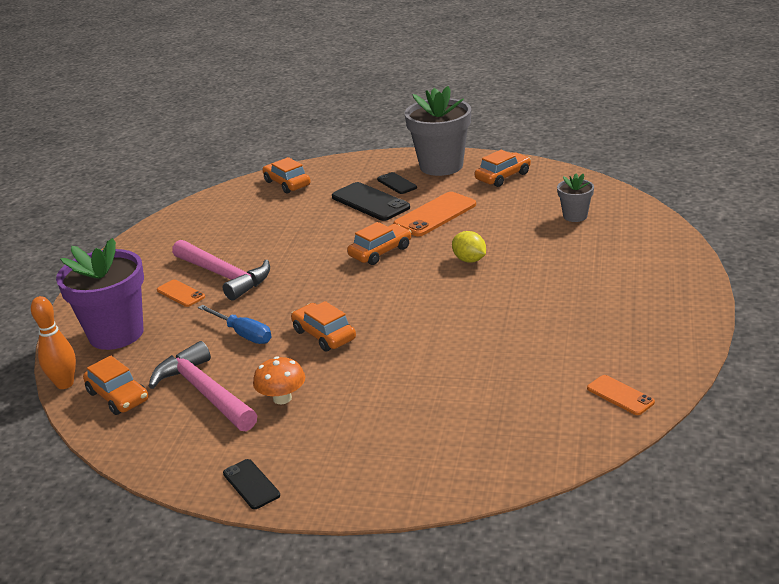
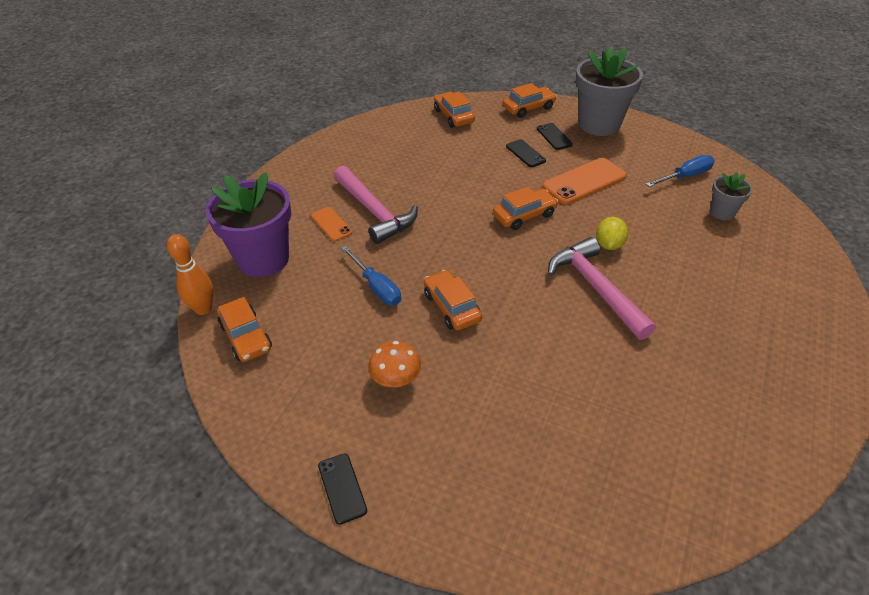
camera: 10 degrees right, 15 degrees up
(204, 392) = (325, 352): pink hammer -> pink hammer (595, 288)
(370, 202) = (525, 153): black phone -> black phone, size x0.56
(469, 260) = (609, 245): yellow lemon -> yellow lemon turned 45 degrees clockwise
(503, 176) = (656, 149): orange car -> orange car (528, 108)
(535, 194) = (685, 176): none -> blue screwdriver
(620, 395) = (743, 467): orange phone -> none

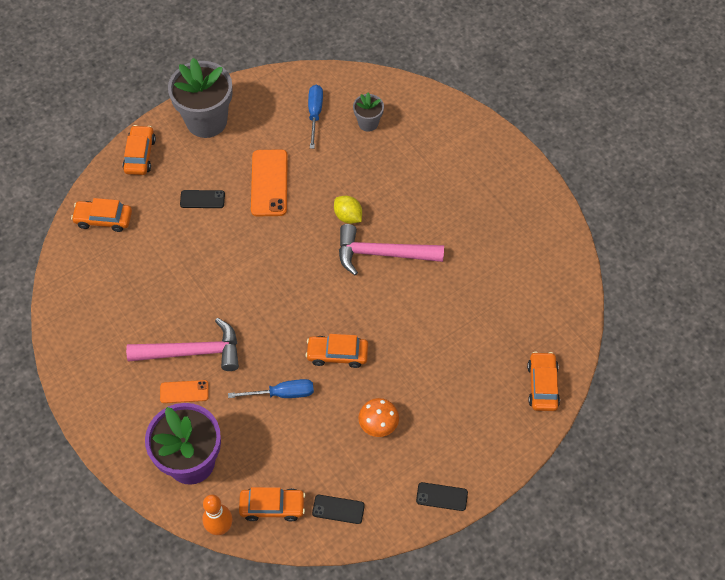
camera: 60 degrees left, 15 degrees up
(524, 215) = (277, 249): orange car -> orange car (542, 385)
(554, 136) = (196, 164): black phone -> black phone (338, 509)

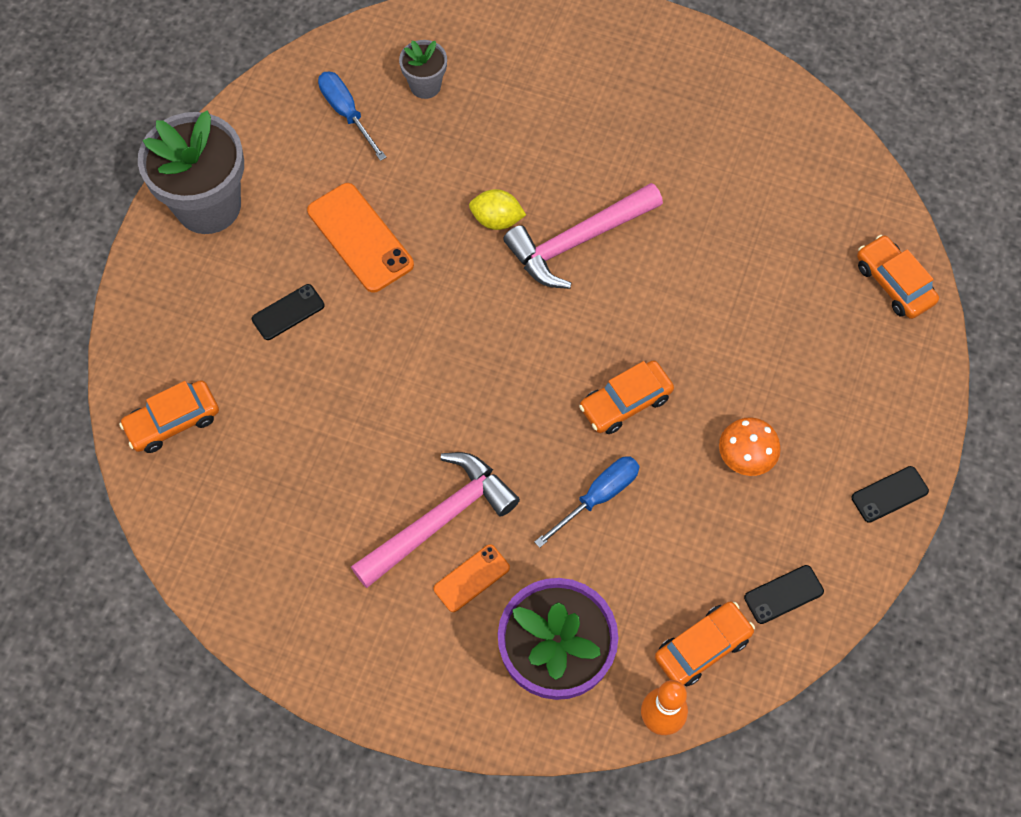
camera: 35 degrees left, 5 degrees up
(140, 155) = (152, 305): orange car -> none

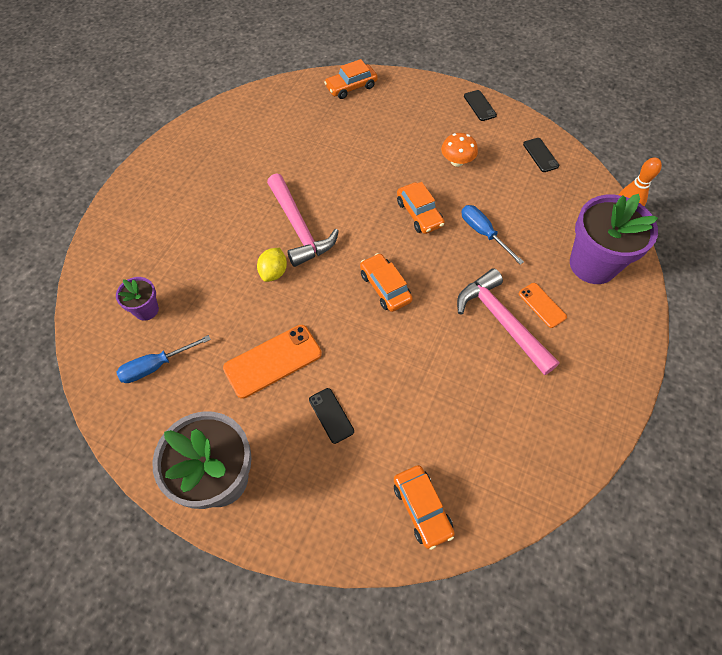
camera: 85 degrees left, 5 degrees down
(425, 85) = (146, 310): grey flower pot -> purple flower pot
(702, 647) = (575, 193): orange car -> orange car (385, 287)

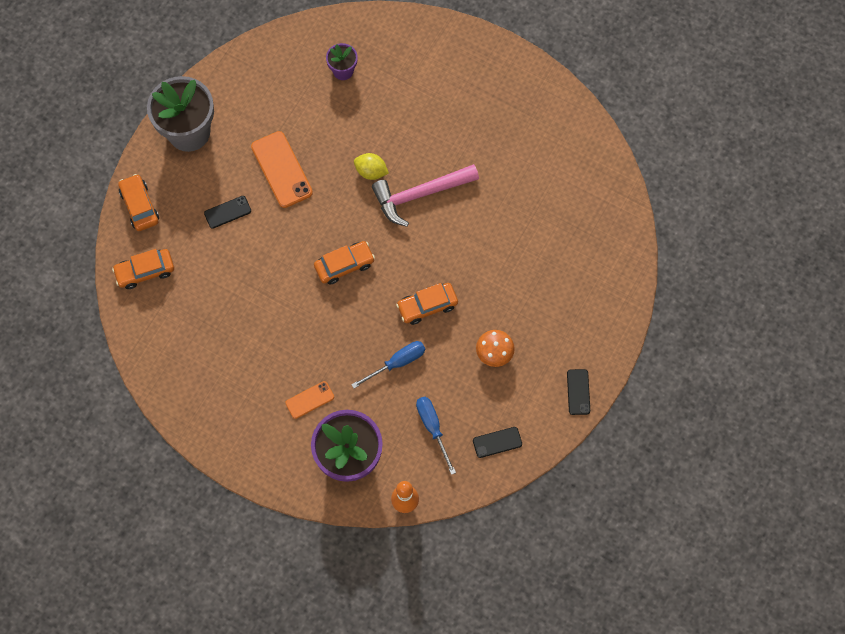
camera: 95 degrees right, 10 degrees up
(156, 366) = (288, 82): blue screwdriver -> blue screwdriver (433, 428)
(351, 87) = (616, 256): orange car -> orange car (139, 206)
(480, 105) = (578, 392): black phone -> black phone turned 75 degrees counterclockwise
(501, 321) = (297, 360): pink hammer -> none

